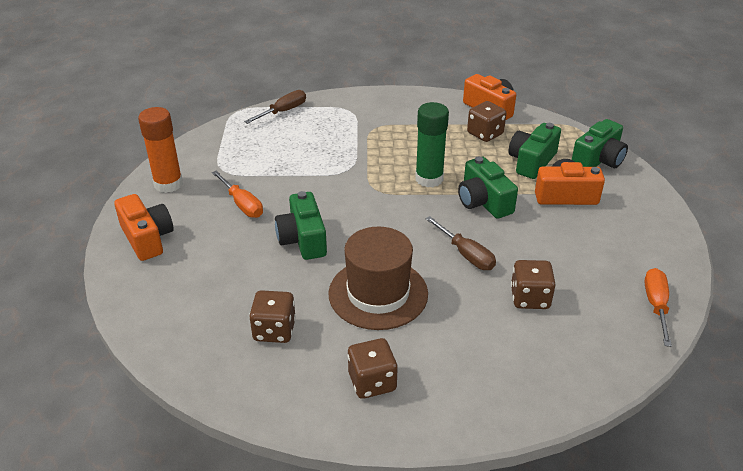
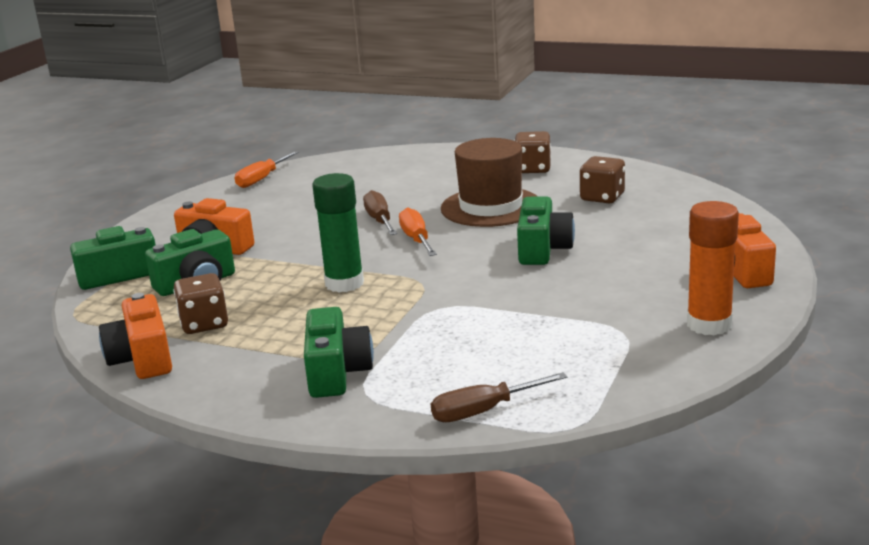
camera: 155 degrees left, 15 degrees down
(242, 205) = (604, 288): orange screwdriver -> orange screwdriver (416, 239)
(483, 202) = (308, 255): green camera -> green camera (337, 372)
(530, 298) = (357, 192): brown dice -> none

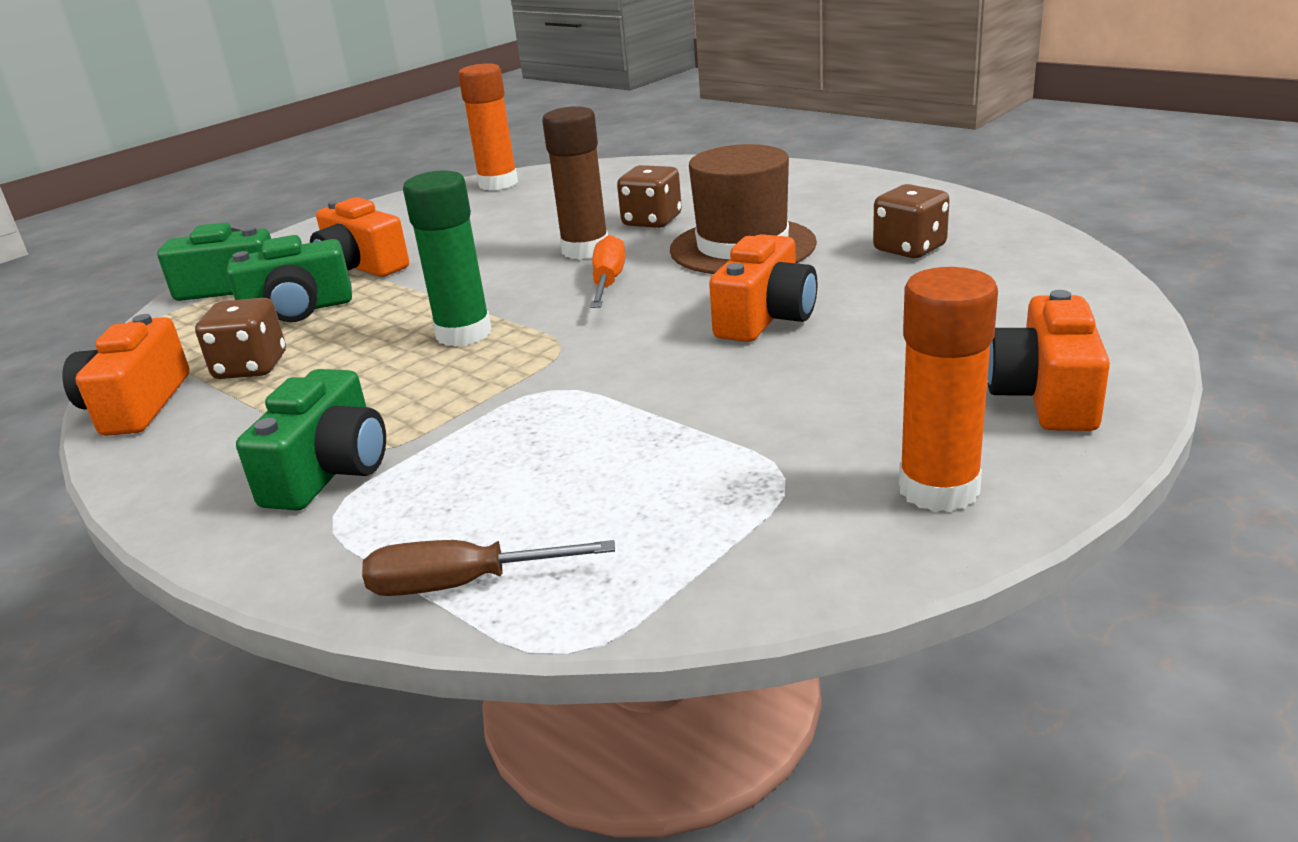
camera: 20 degrees right, 5 degrees up
(261, 179) = (498, 184): orange screwdriver -> orange glue stick
(379, 220) = (585, 250): brown screwdriver -> brown glue stick
(533, 169) = (840, 199): brown dice -> brown dice (652, 221)
(543, 249) = (765, 317): green camera -> orange camera

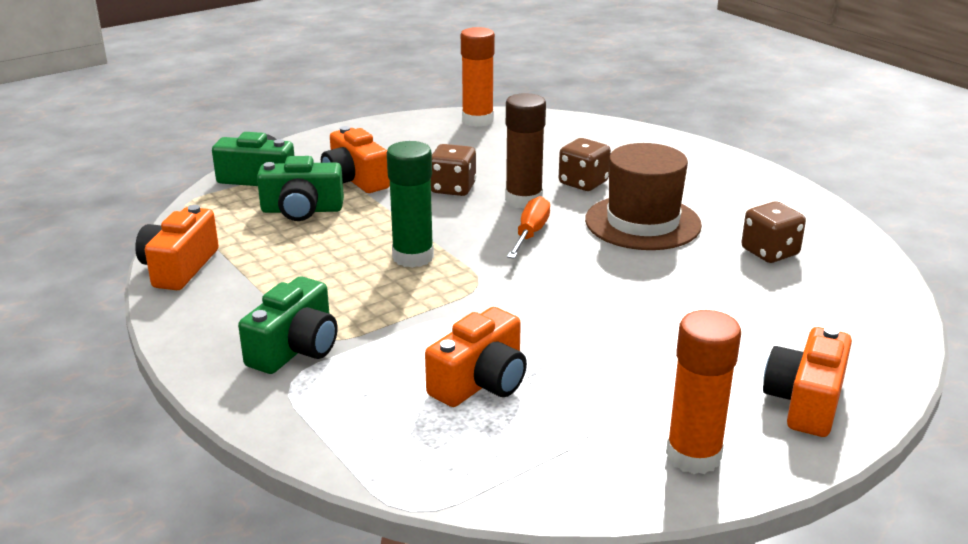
camera: 10 degrees right, 0 degrees up
(251, 367) = (260, 253): brown dice -> brown dice (453, 188)
(460, 584) = (358, 450): brown screwdriver -> none
(765, 317) = (633, 291): orange camera -> orange camera (481, 382)

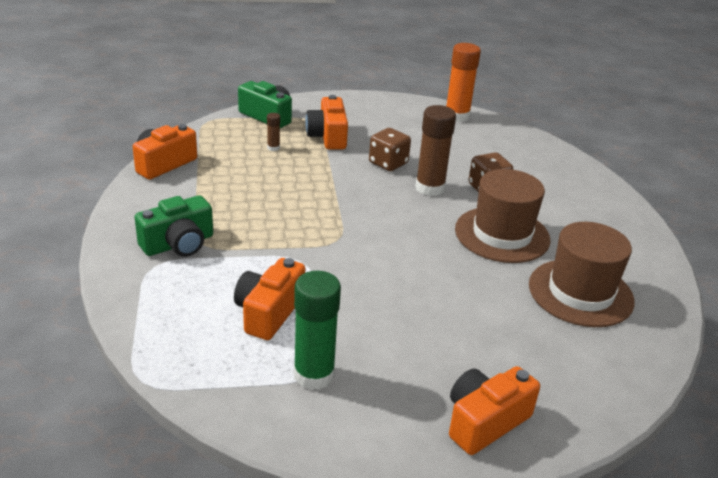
camera: 25 degrees right, 5 degrees up
(302, 210) = (273, 148): green camera -> brown glue stick
(413, 257) = (312, 205): green glue stick -> green glue stick (314, 375)
(481, 382) = (269, 312): orange camera -> orange camera turned 135 degrees clockwise
(530, 233) = (410, 215): orange screwdriver -> none
(693, 456) = (359, 426): orange glue stick -> none
(770, 252) = (580, 293): brown dice -> brown hat

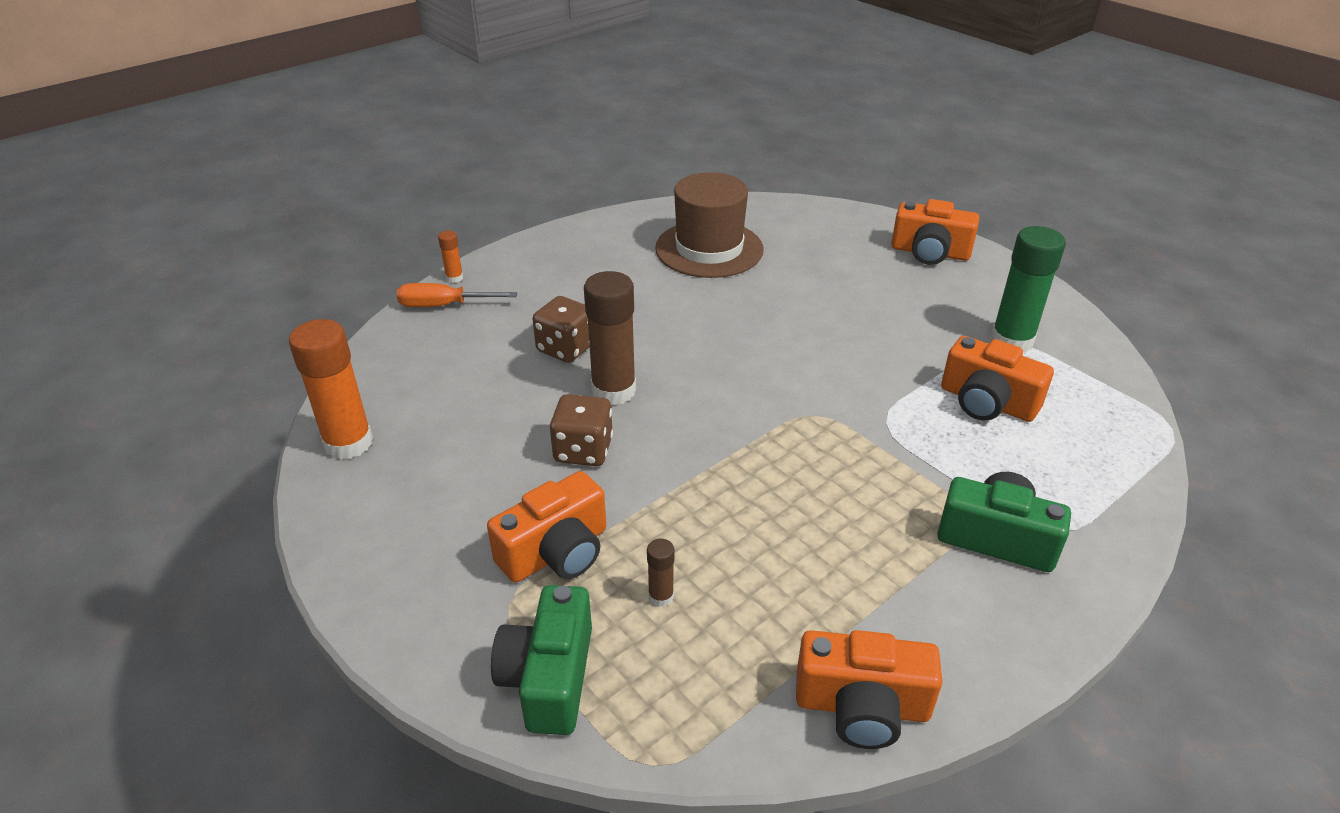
camera: 120 degrees left, 5 degrees up
(269, 312) = (987, 402): orange camera -> orange camera turned 45 degrees clockwise
(502, 234) = (661, 311): brown hat -> none
(571, 167) = (443, 305): none -> orange screwdriver
(605, 180) = (454, 278): none -> orange glue stick

